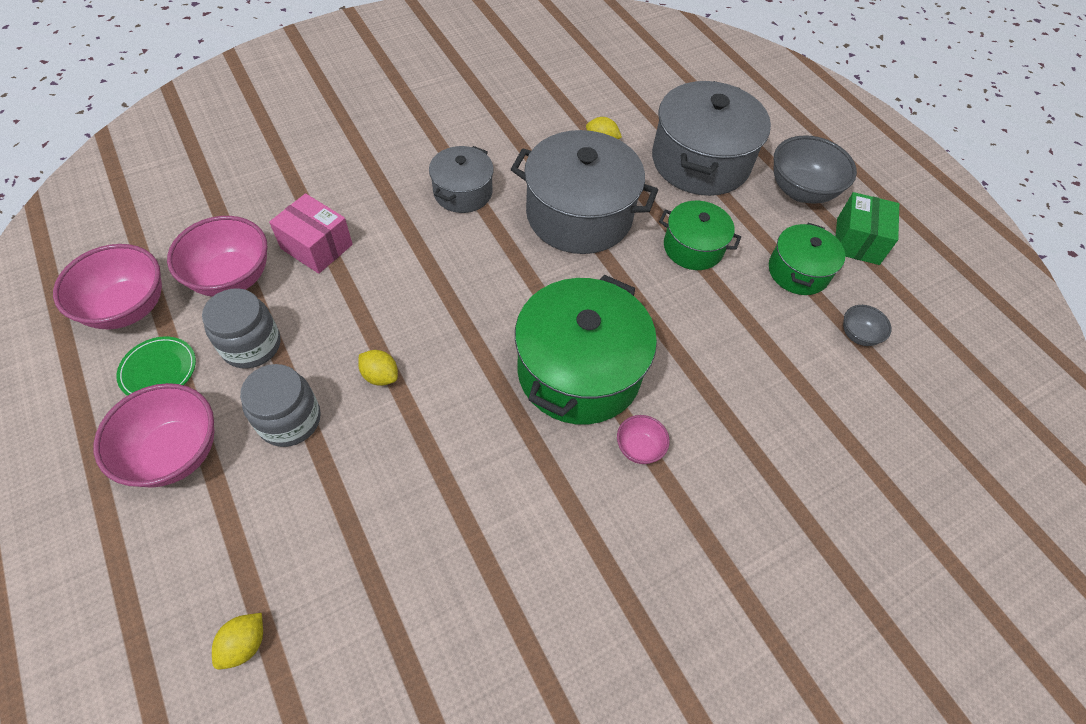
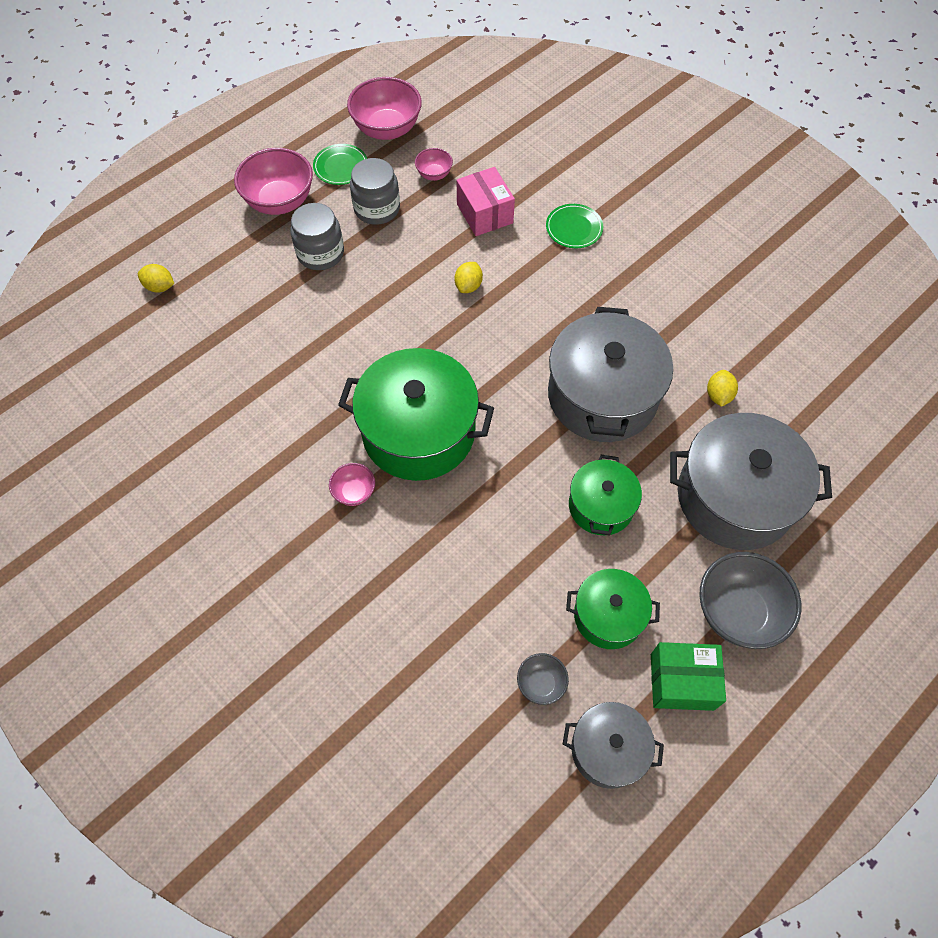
camera: 80 degrees right, 5 degrees up
(232, 278) = (434, 174): pink bowl -> pink bowl, size x0.50
(317, 246) = (484, 214): pink box -> pink box turned 45 degrees counterclockwise
(375, 182) = (574, 228): none -> green plate
(380, 376) = (373, 295): yellow lemon -> yellow lemon (468, 286)
(463, 192) = (590, 295): grey pot -> grey pot (608, 749)

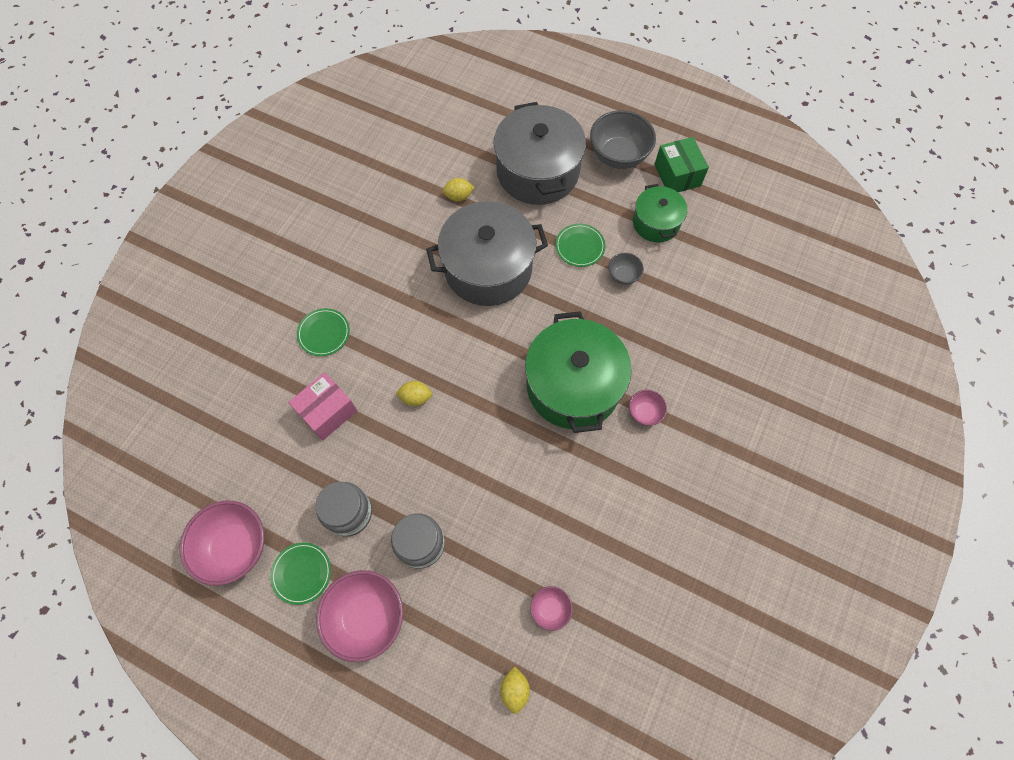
camera: 110 degrees left, 5 degrees up
(434, 174) = (289, 475): pink bowl -> pink bowl (550, 609)
(541, 683) = (719, 248): grey bowl -> grey bowl (623, 275)
(601, 506) = (580, 246): green pot -> green plate
(608, 749) = (737, 203): grey pot -> none

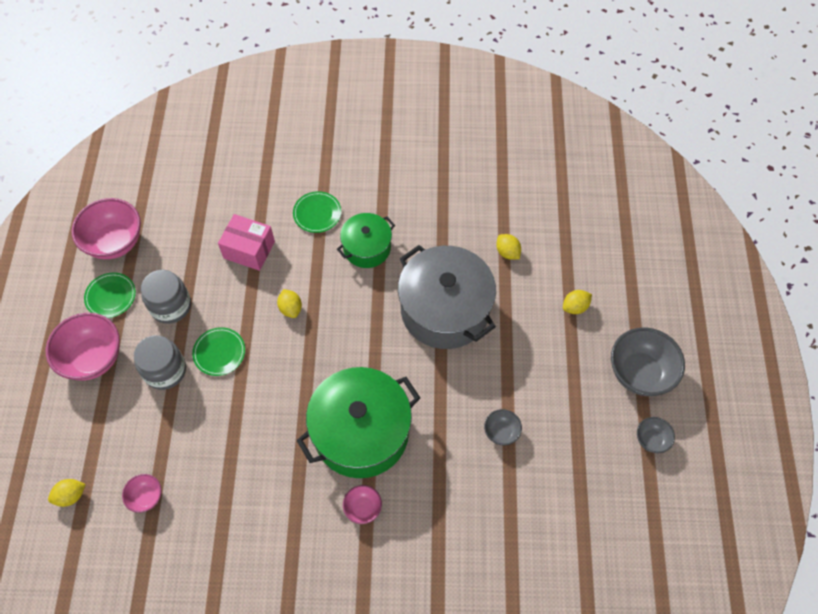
camera: 65 degrees right, 5 degrees down
(537, 172) = (575, 307): grey pot -> yellow lemon
(580, 246) = (512, 379): green plate -> green plate (219, 352)
(656, 223) = (580, 440): green pot -> green pot (367, 248)
(677, 175) = (651, 440): green box -> grey bowl

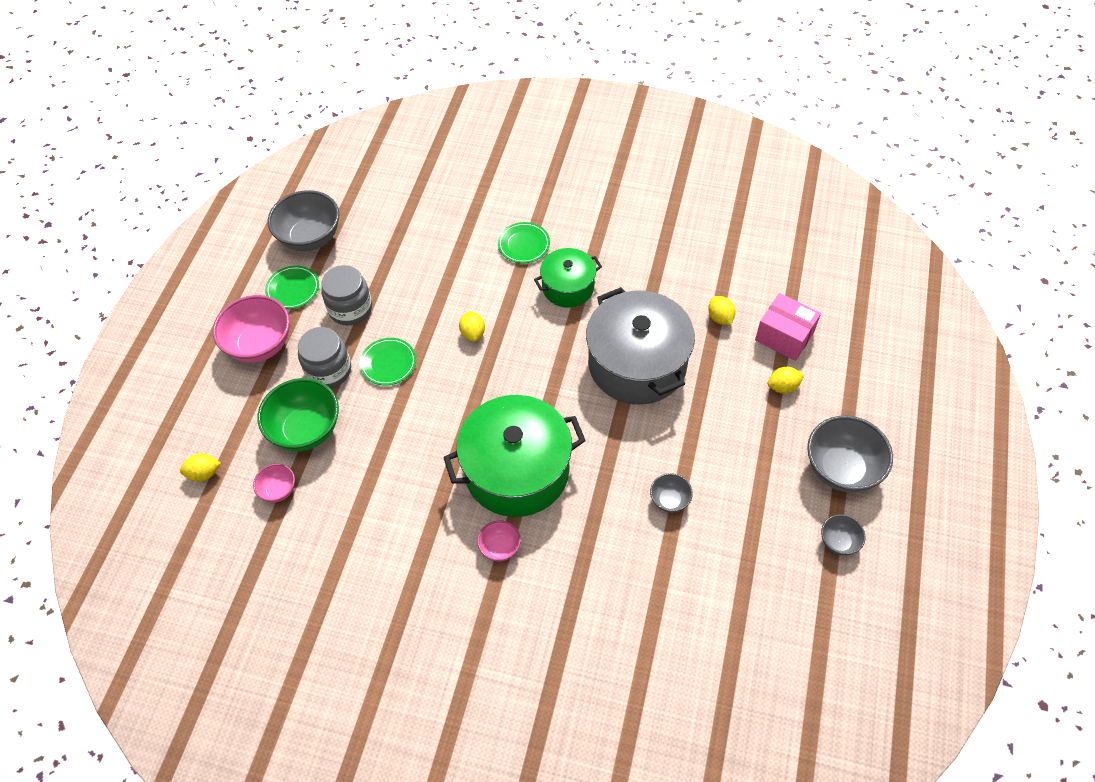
camera: 15 degrees right, 5 degrees down
(115, 242) = (310, 238): pink bowl -> grey bowl
(158, 433) = (306, 430): none -> green bowl
(249, 250) = (444, 268): pink box -> pink box (784, 336)

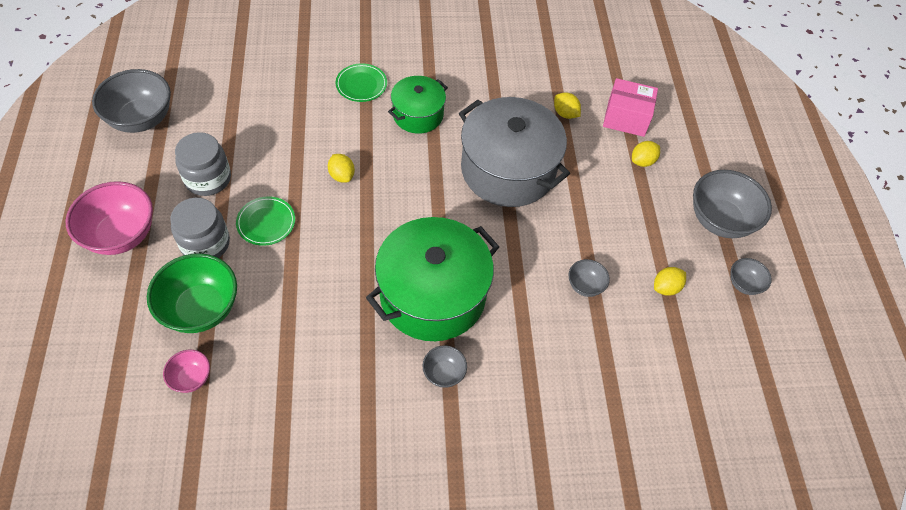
camera: 25 degrees left, 0 degrees up
(204, 473) = (100, 382): yellow lemon -> yellow lemon (666, 287)
(293, 289) = (139, 172): green plate -> none
(500, 547) = (444, 373): pink bowl -> grey bowl

